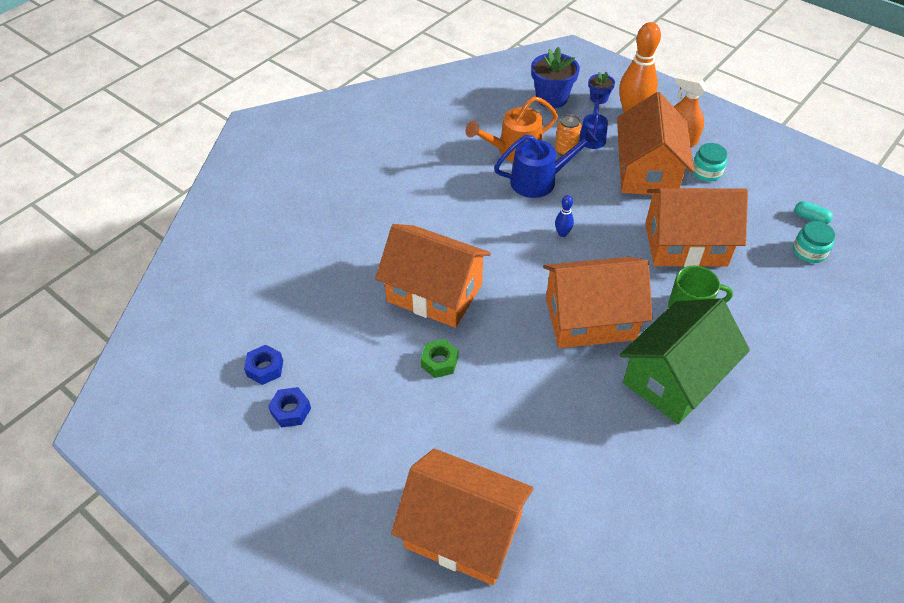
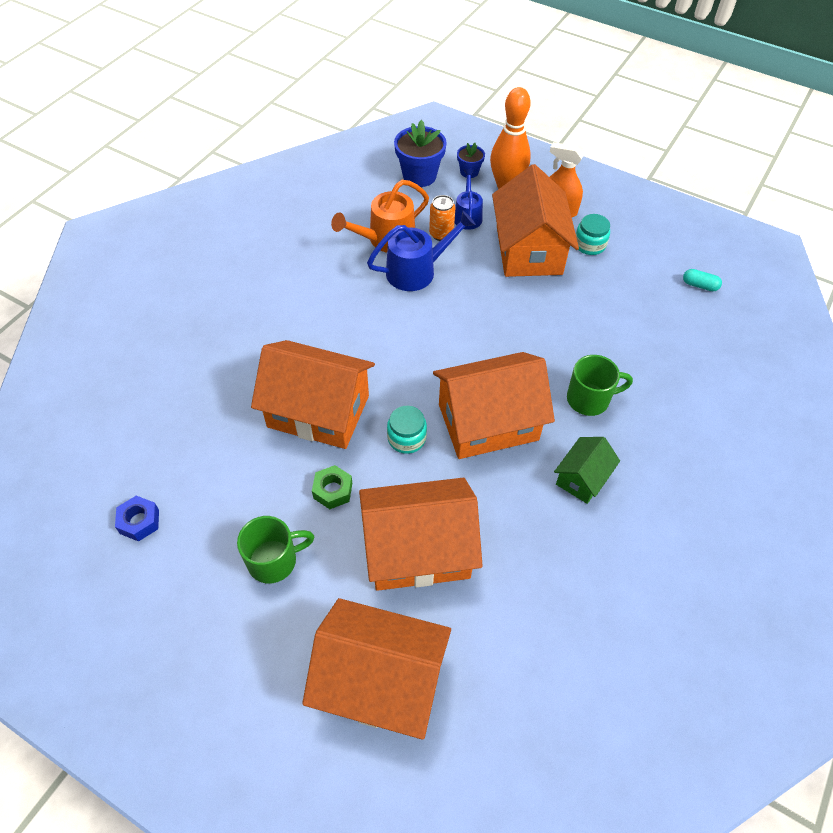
camera: 10 degrees left, 5 degrees up
(291, 411) = (174, 568): blue nut -> none
(379, 415) = (274, 560): none -> green mug
(562, 233) = (448, 329): blue bowling pin -> none
(674, 378) = (582, 478): green house -> green house, size x0.51
(685, 244) = (577, 327): orange house -> orange house (418, 549)
(809, 252) = (702, 323): turquoise jar -> turquoise jar (406, 438)

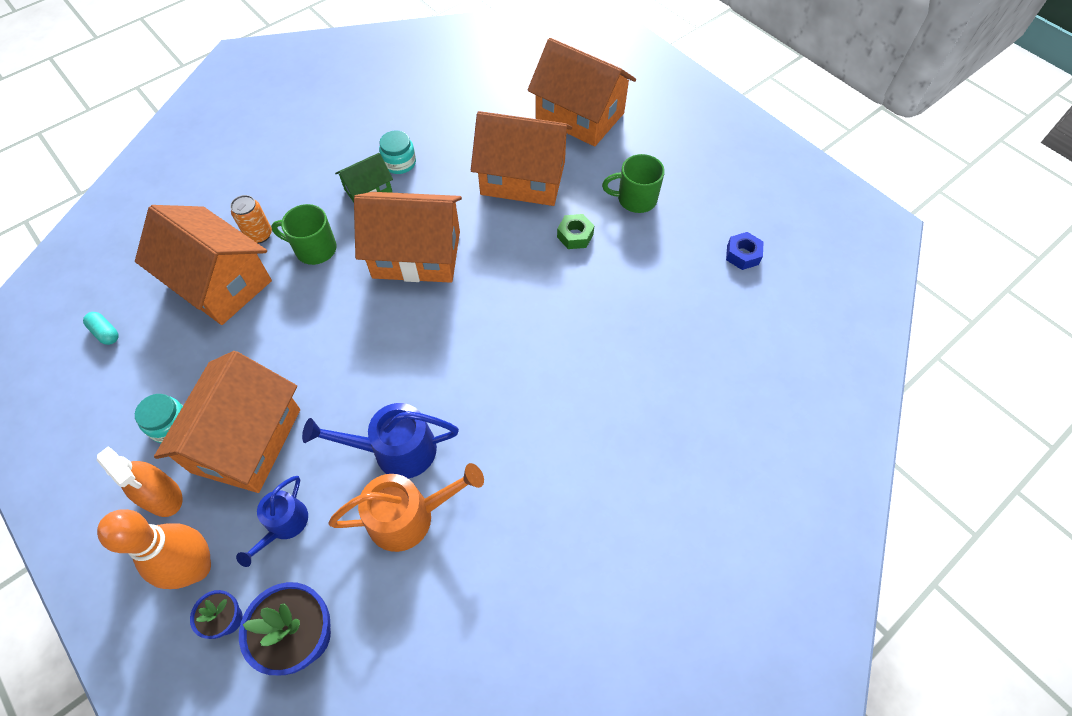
camera: 160 degrees left, 5 degrees up
(318, 411) = (567, 307): orange house -> orange house (219, 283)
(406, 438) = (495, 260): turquoise jar -> turquoise jar (399, 163)
(441, 234) = (335, 502): orange can -> orange can (259, 235)

